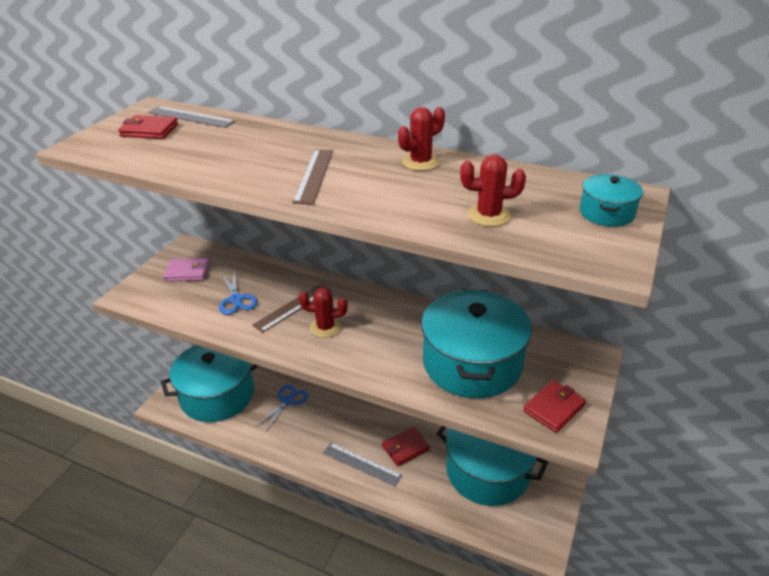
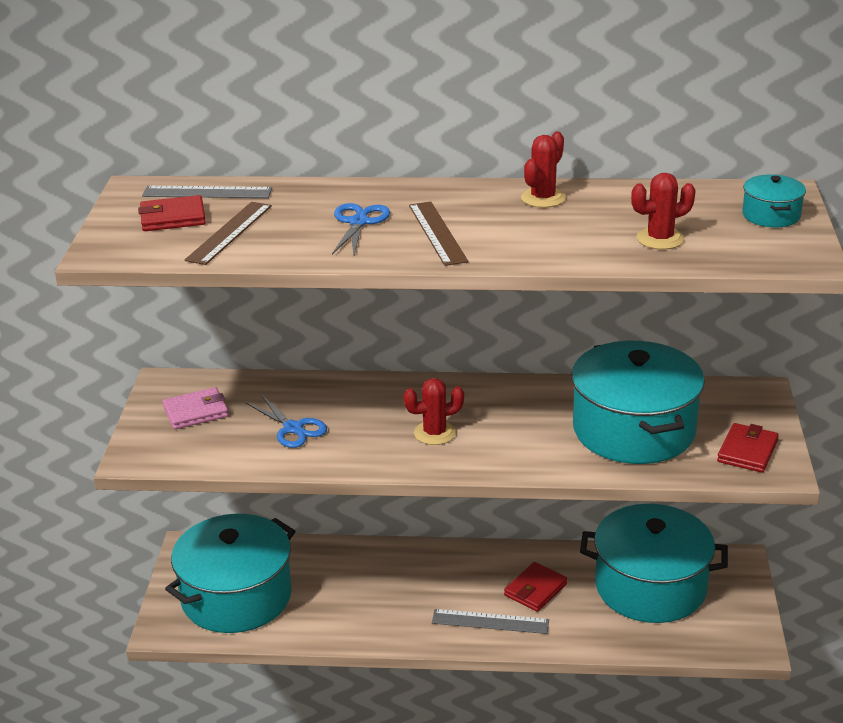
camera: 20 degrees left, 5 degrees down
(287, 401) = (342, 578): blue scissors -> blue scissors (358, 222)
(293, 307) = (375, 420): brown ruler -> brown ruler (229, 232)

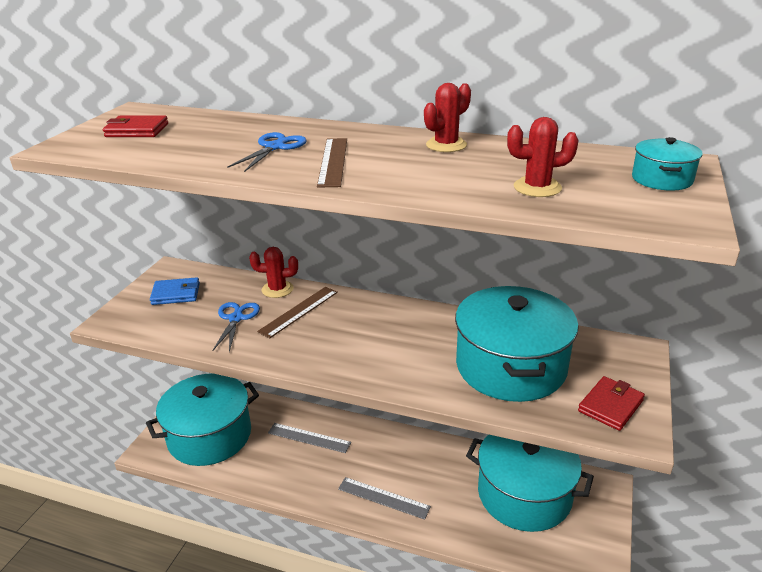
camera: 15 degrees right, 0 degrees up
(196, 412) = (176, 294): pink wallet -> blue wallet
(207, 192) = (181, 117): grey ruler -> grey ruler (309, 438)
(229, 232) = (166, 144): brown ruler -> brown ruler (299, 311)
(293, 428) = (236, 318): blue scissors -> blue scissors turned 150 degrees counterclockwise
(435, 433) = (341, 340): red cactus -> red cactus (277, 289)
(535, 590) = (429, 477): red wallet -> none

